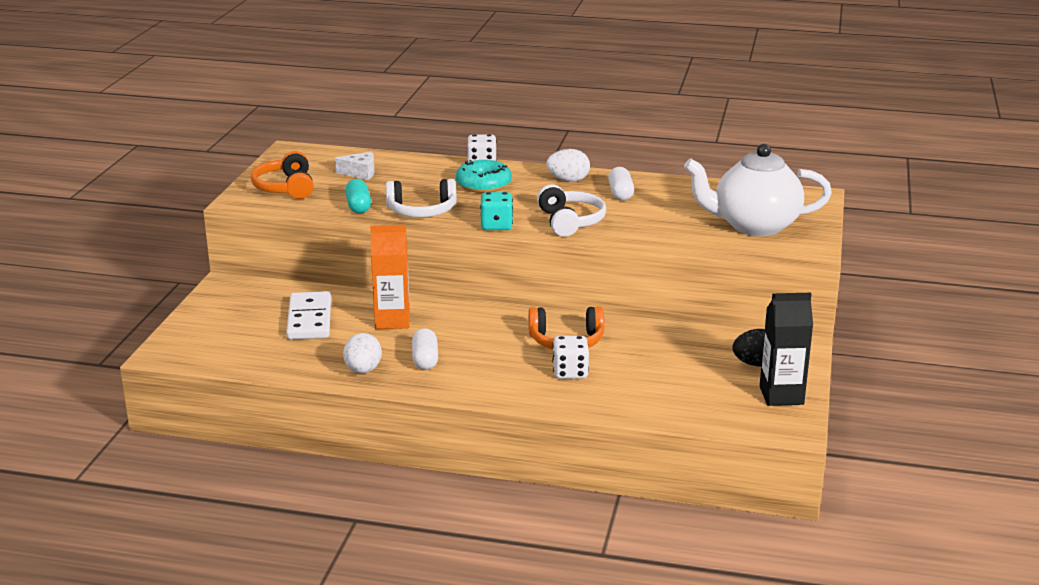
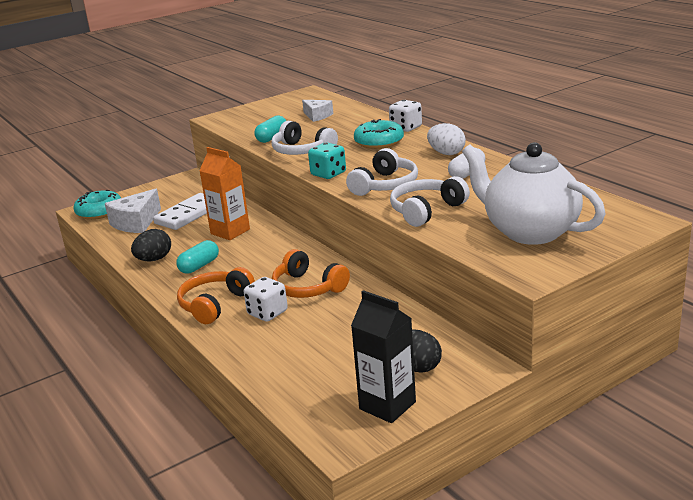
camera: 45 degrees right, 0 degrees up
(188, 349) = (99, 212): none -> turquoise donut
(262, 345) = (136, 222): none -> white cheese
(285, 188) = (256, 116): orange headphones -> orange headphones (214, 304)
(363, 370) = (154, 259): white egg -> black egg
(425, 359) = (199, 266): white capsule -> turquoise capsule
(647, 232) = (426, 210): none -> white headphones

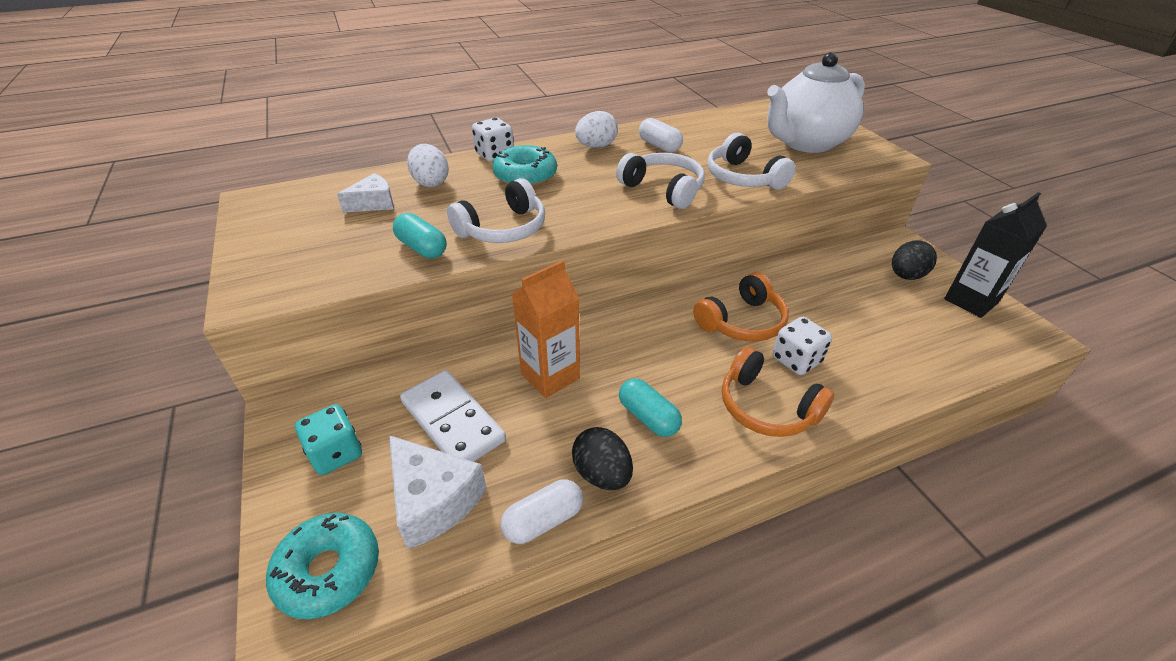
camera: 80 degrees left, 15 degrees up
(124, 250) = (543, 520): none -> white capsule
(328, 174) = (604, 219): turquoise dice -> turquoise dice (336, 453)
(352, 121) = (431, 182): none -> white egg

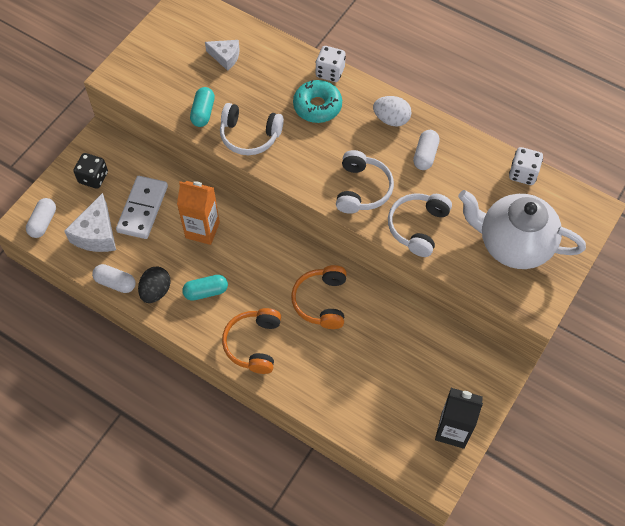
camera: 55 degrees right, 20 degrees up
(329, 571) = (43, 222): turquoise donut -> white capsule
(336, 453) = (93, 177): turquoise dice -> black dice
(431, 182) = (269, 65): white egg -> none
(648, 417) = (206, 292): turquoise capsule -> turquoise capsule turned 60 degrees clockwise
(742, 322) = (321, 301): orange headphones -> orange headphones turned 75 degrees clockwise
(796, 360) = (306, 344): white dice -> white dice (523, 173)
(906, 276) = (454, 382): black egg -> none

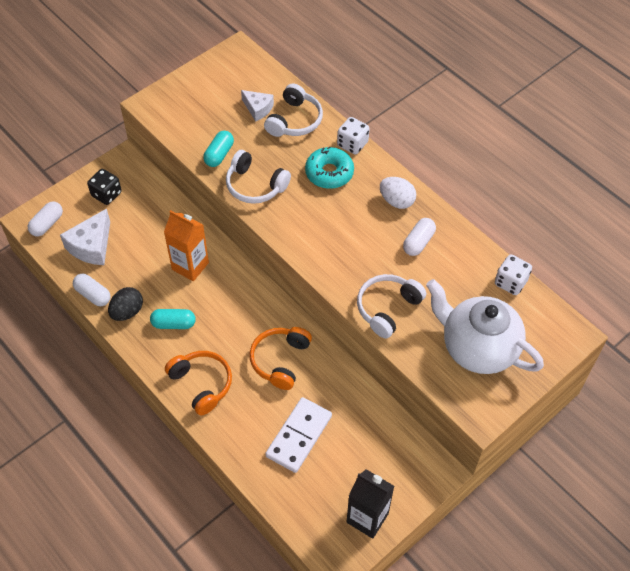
camera: 15 degrees right, 5 degrees down
(142, 209) = (141, 233): white domino -> white domino (298, 436)
(254, 344) = (201, 384): orange headphones -> orange headphones turned 120 degrees clockwise
(362, 189) = (345, 260): white headphones -> white headphones (294, 120)

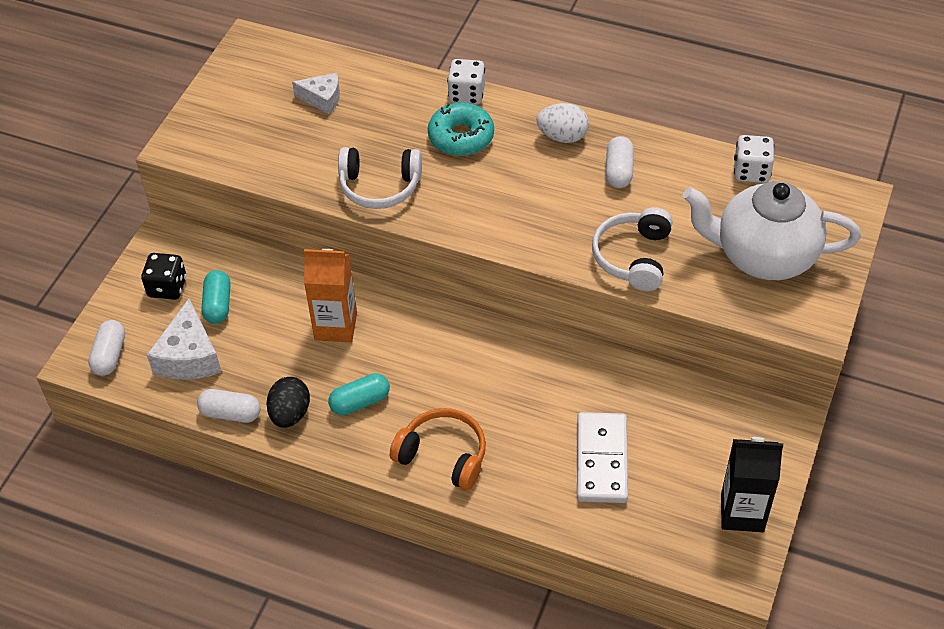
camera: 25 degrees left, 5 degrees down
(219, 154) = (309, 169): turquoise capsule -> turquoise capsule (218, 305)
(280, 360) = (521, 385): orange headphones -> none
(294, 120) = (378, 95): white headphones -> none

